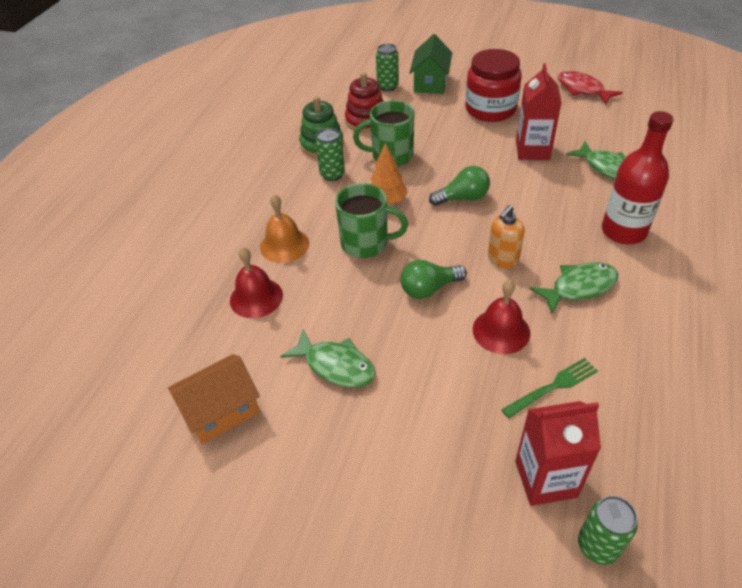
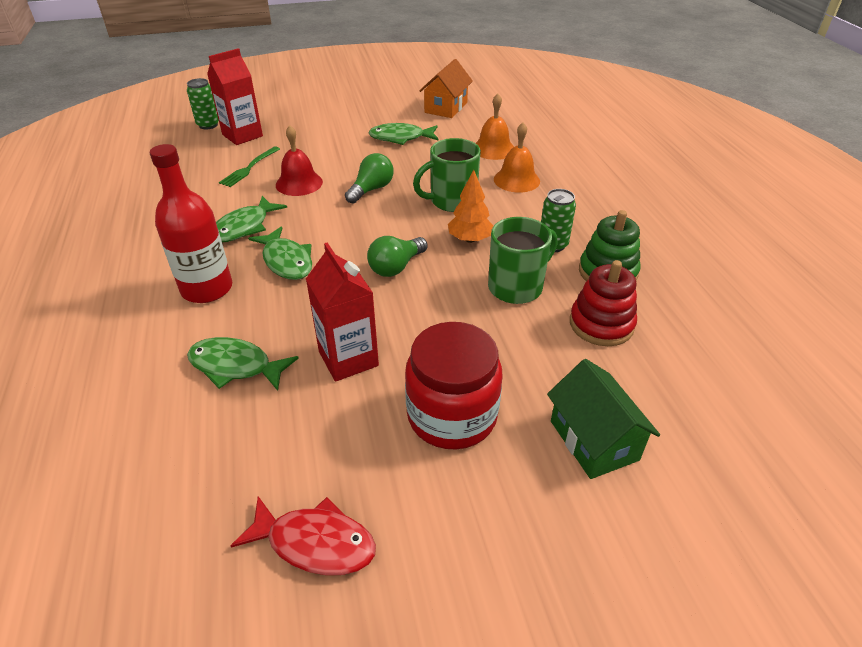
camera: 145 degrees right, 5 degrees down
(256, 297) = (493, 149): red bell -> orange bell
(387, 86) = (647, 401): green can -> none
(502, 259) = (322, 226): orange soap dispenser -> none
(549, 234) = (286, 261): none -> green fish

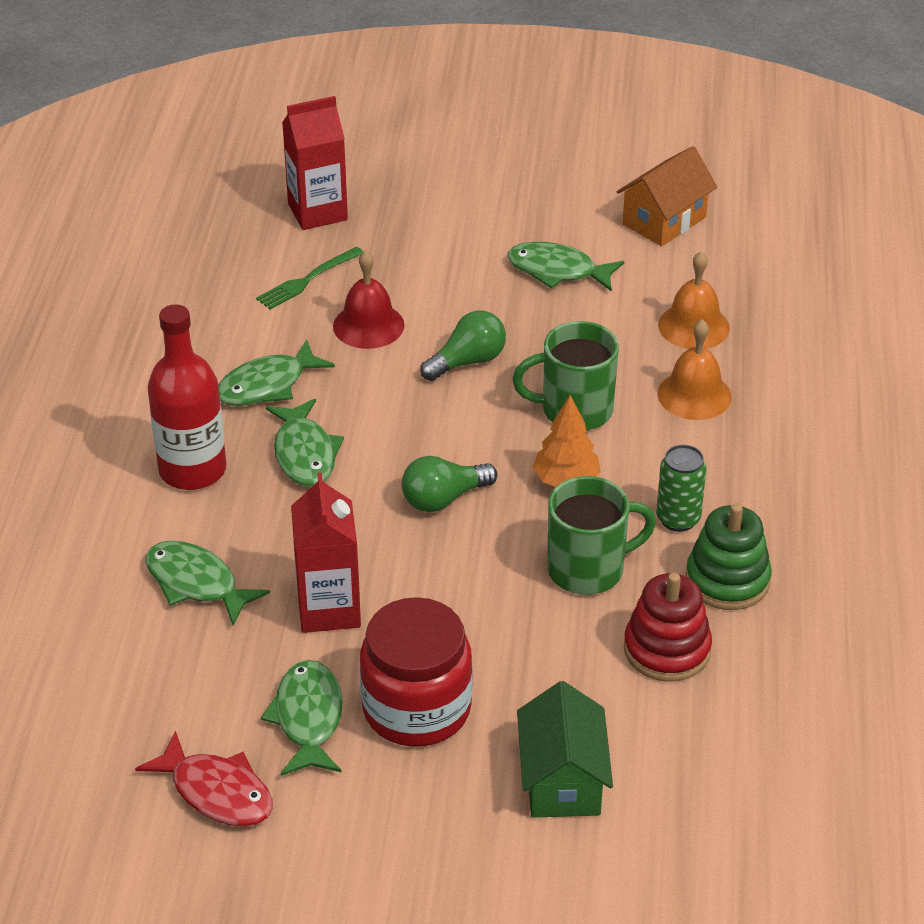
camera: 20 degrees right, 0 degrees up
(208, 125) = (273, 178): green can -> none
(369, 449) = (308, 718): none -> green fish

